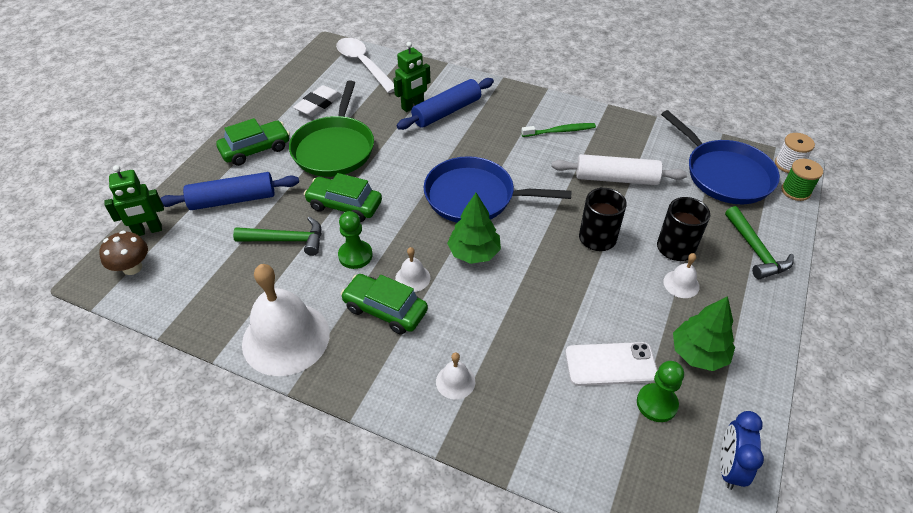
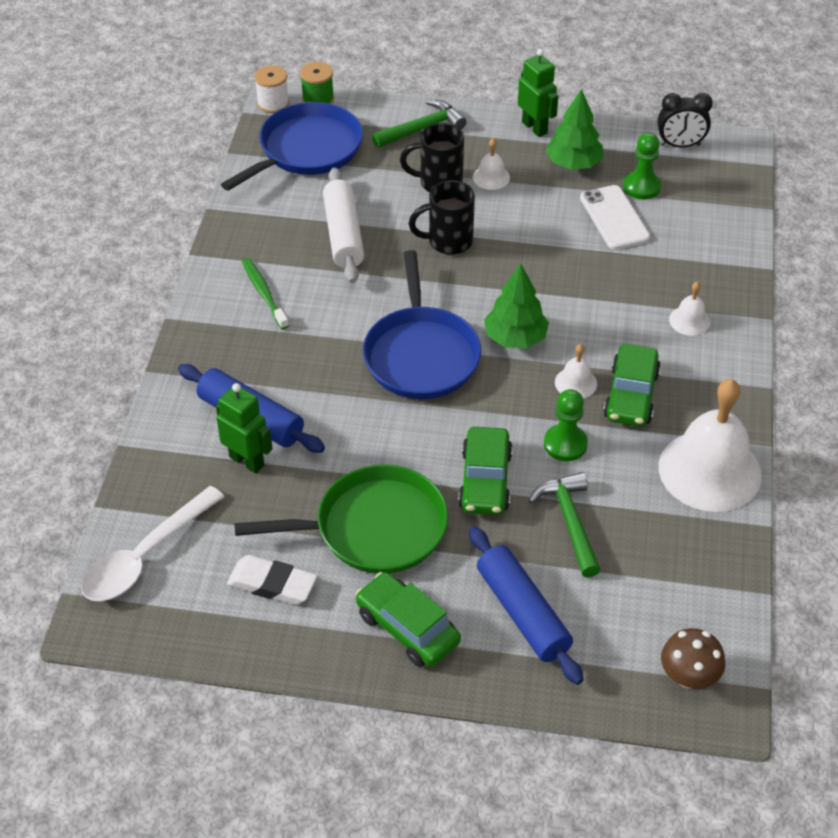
camera: 105 degrees left, 0 degrees up
(148, 231) = (620, 691): green robot -> green robot (535, 127)
(729, 467) = (680, 145): blue clock -> black clock

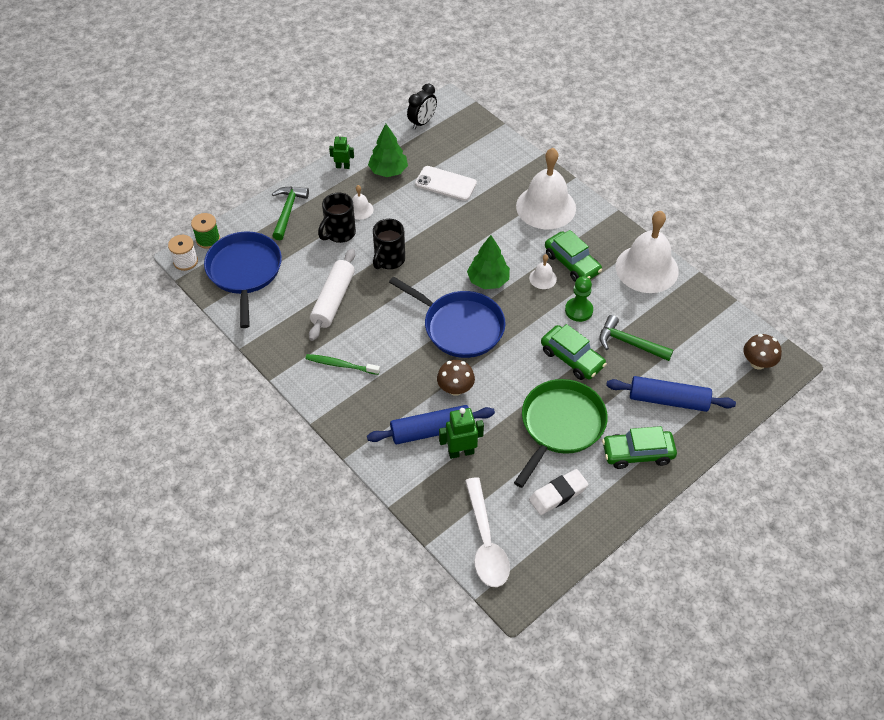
camera: 50 degrees left, 5 degrees up
(329, 403) = (455, 389): none -> brown mushroom
(343, 234) = (333, 300): white rolling pin -> white rolling pin turned 75 degrees clockwise
(535, 127) = (343, 166): green robot -> green robot, size x0.66
(641, 187) = (435, 158): green pawn -> none
(689, 320) = (546, 207): white bell -> white bell, size x2.30

